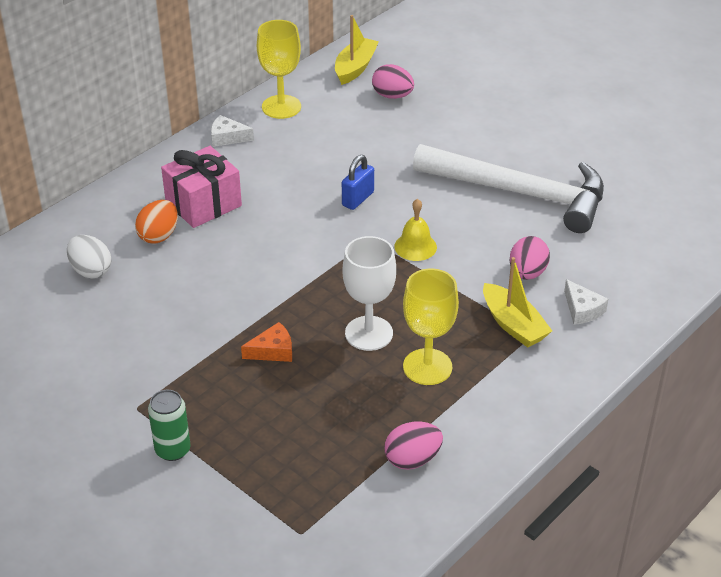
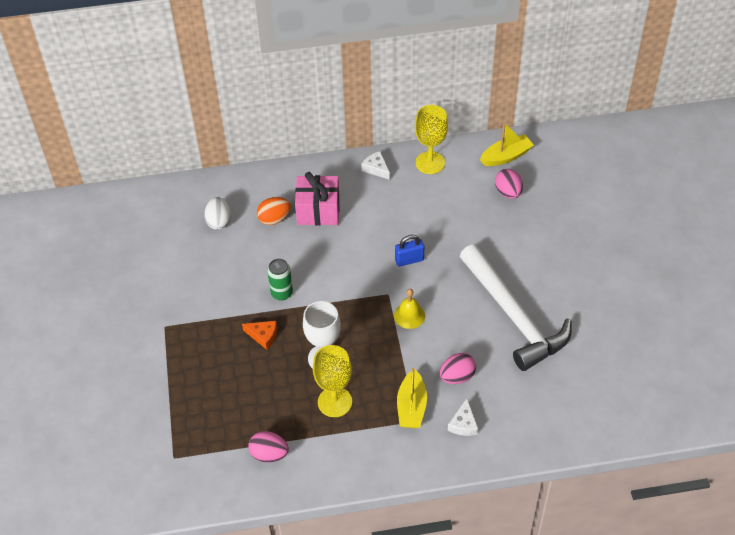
camera: 40 degrees right, 10 degrees up
(173, 450) = (159, 364): green can -> green can (281, 293)

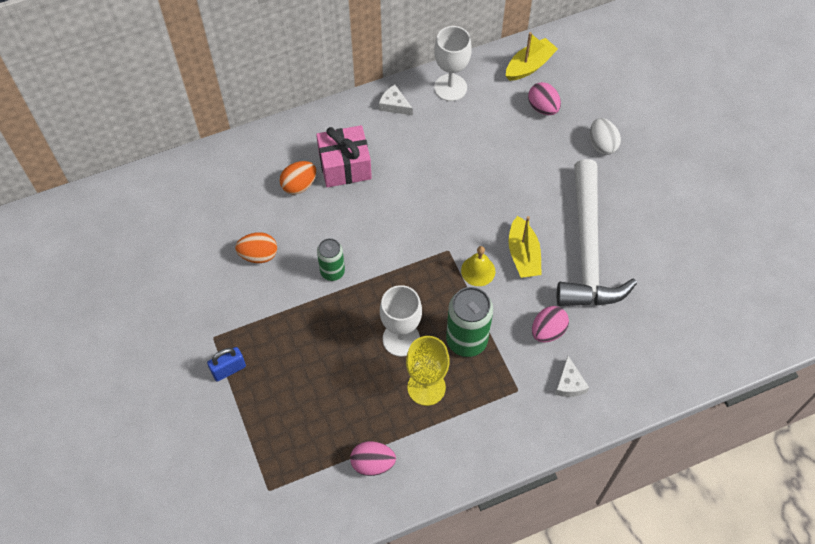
camera: 15 degrees left, 10 degrees up
(219, 221) = (238, 200): white egg -> white egg (602, 144)
(223, 268) = (258, 255): none -> orange egg
(263, 336) = (326, 326): orange cheese -> none
(382, 370) = (466, 340): none -> green can
(409, 260) = (460, 206): blue padlock -> blue padlock (229, 369)
(411, 407) = (509, 375): yellow boat -> yellow boat (523, 255)
(430, 163) = (450, 87): yellow goblet -> white goblet
(514, 316) = (588, 249): white hammer -> white hammer turned 45 degrees clockwise

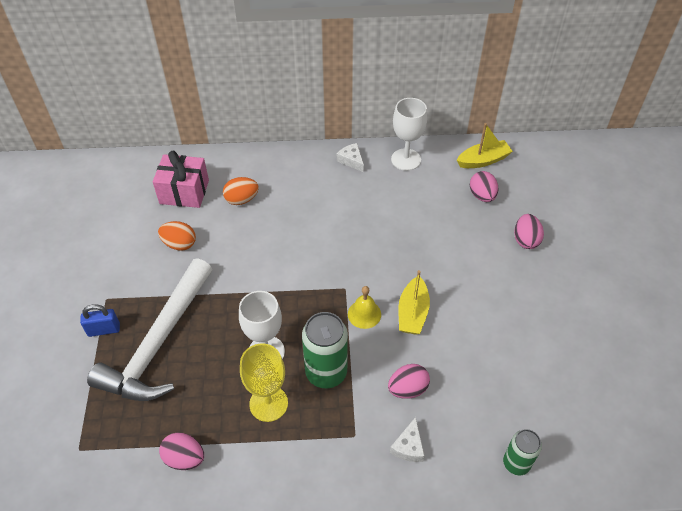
camera: 20 degrees right, 10 degrees down
(332, 271) = (234, 276): green can -> green can (516, 463)
(345, 166) = (287, 196): pink gift -> pink gift (184, 192)
(588, 249) = (477, 326): white hammer -> white hammer (159, 343)
(602, 144) = (525, 240): white egg -> pink egg

